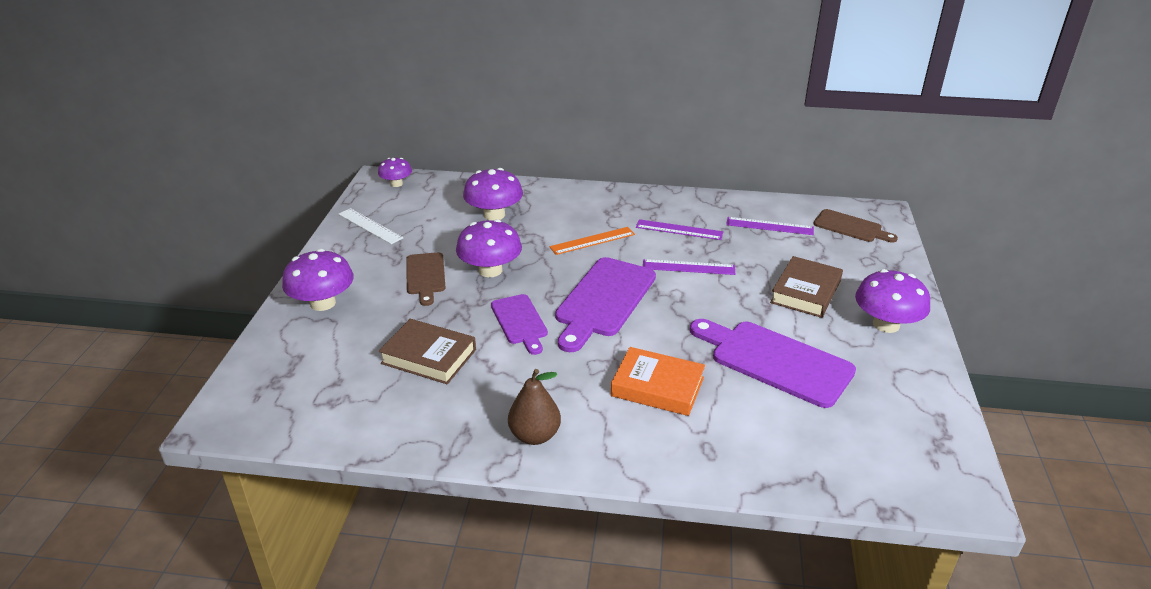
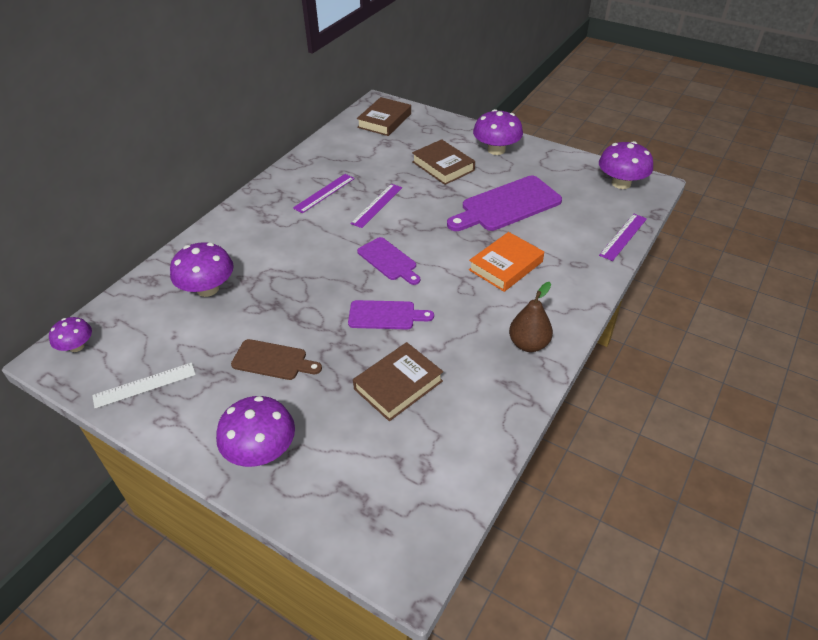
camera: 65 degrees left, 10 degrees up
(490, 270) = (297, 314): purple mushroom -> purple mushroom (621, 183)
(592, 241) = (301, 242): orange ruler -> none
(604, 300) = (389, 260): purple cutting board -> purple cutting board, size x0.59
(769, 226) = (355, 151): purple ruler -> purple ruler (623, 237)
(851, 227) = (384, 121): brown cutting board -> brown book

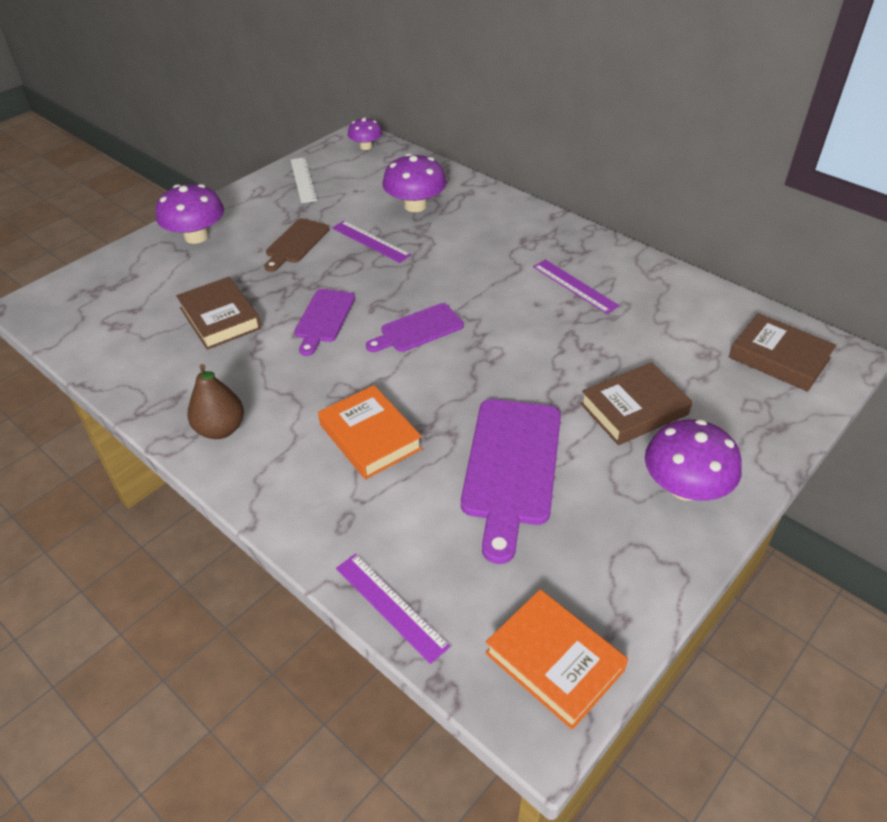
camera: 100 degrees right, 0 degrees up
(377, 205) = (538, 330): purple ruler -> purple ruler (370, 241)
(507, 205) = (511, 467): purple cutting board -> purple cutting board turned 150 degrees counterclockwise
(621, 183) = (554, 661): purple mushroom -> orange book

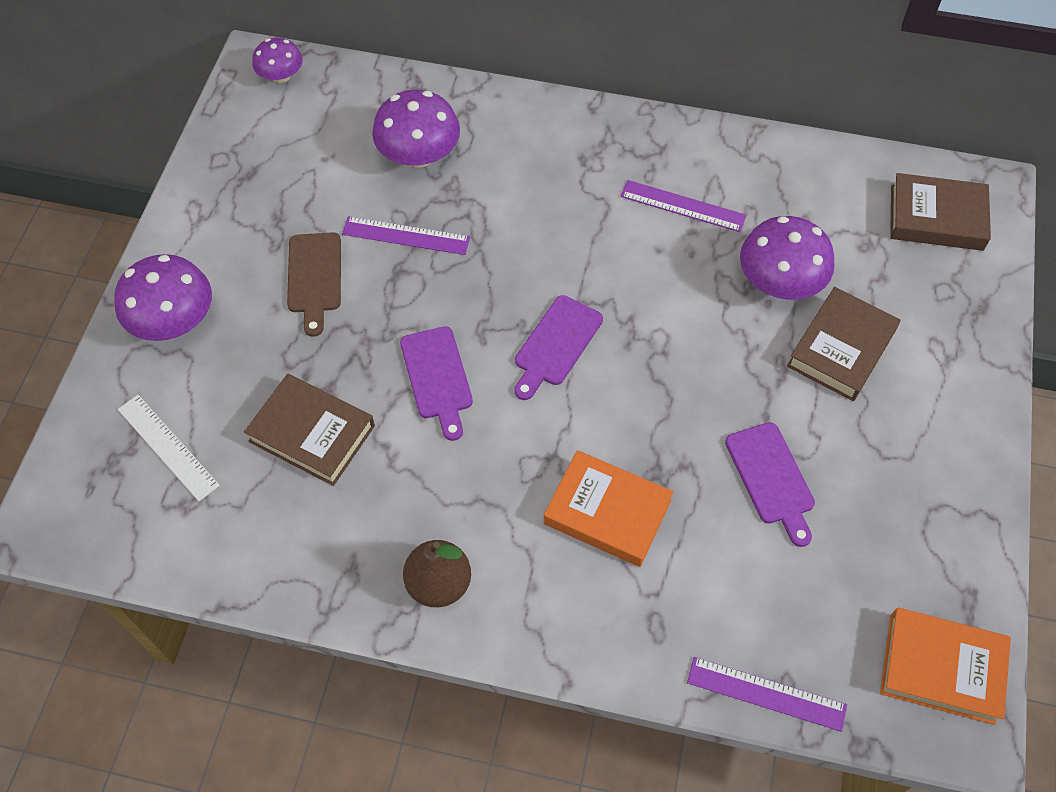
camera: 30 degrees left, 15 degrees up
(303, 180) = (241, 167): white ruler -> white ruler (168, 447)
(511, 467) = (772, 478): purple cutting board -> purple cutting board, size x0.59
(685, 487) = (939, 421): purple mushroom -> purple mushroom (779, 282)

